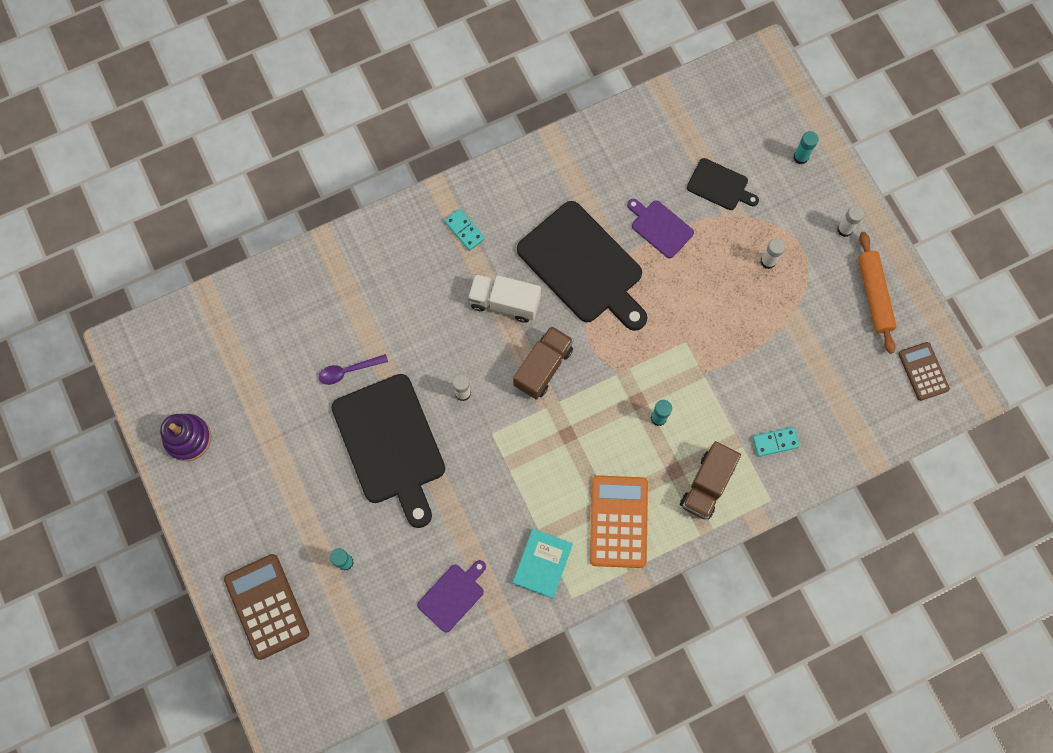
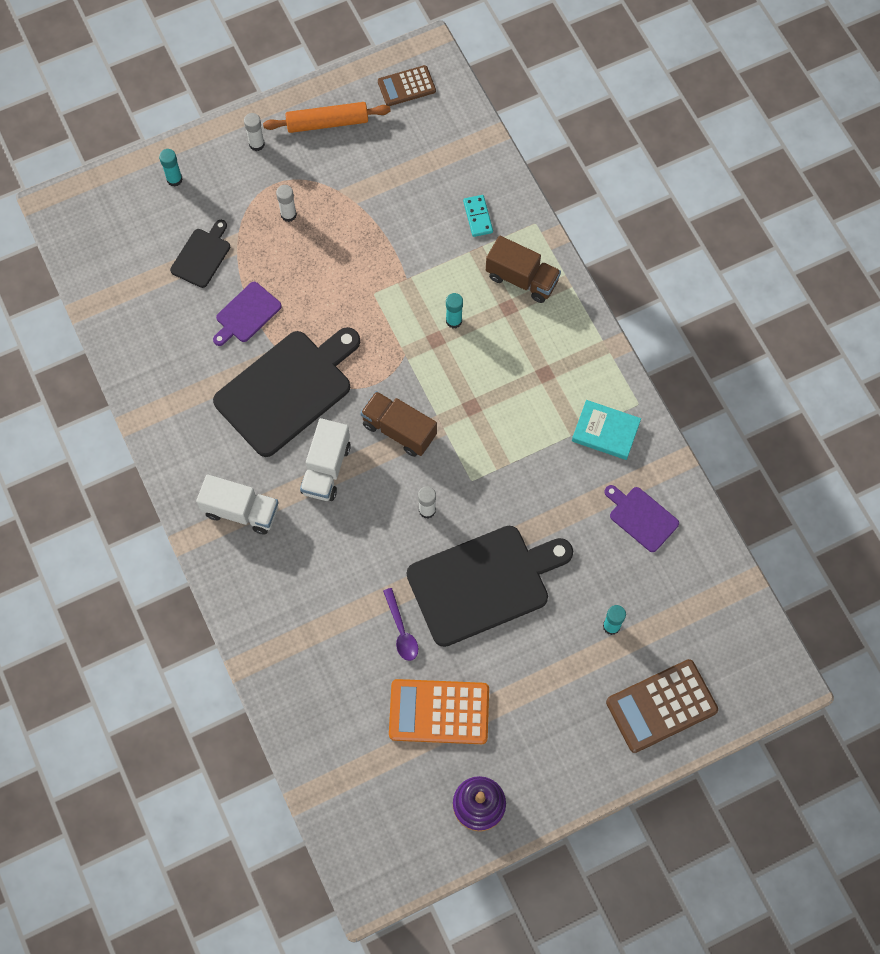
camera: 90 degrees left, 5 degrees down
(464, 230) = (241, 511): turquoise domino -> white truck
(618, 521) = (560, 360): orange calculator -> orange calculator (439, 712)

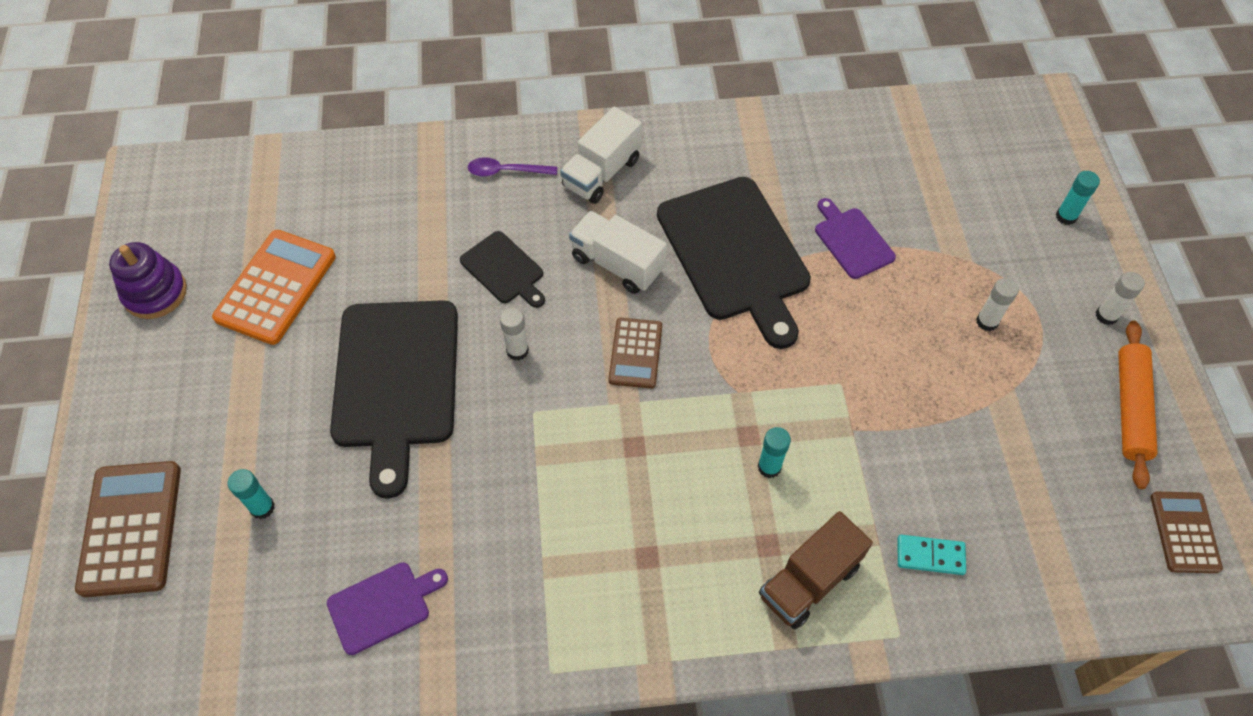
camera: 110 degrees right, 10 degrees down
(202, 256) = (947, 217): black cutting board -> black cutting board (504, 270)
(399, 430) = (635, 353): brown truck -> brown calculator
(401, 630) = (387, 280): purple spoon -> purple spoon (506, 171)
(605, 431) = (527, 607): turquoise book -> none

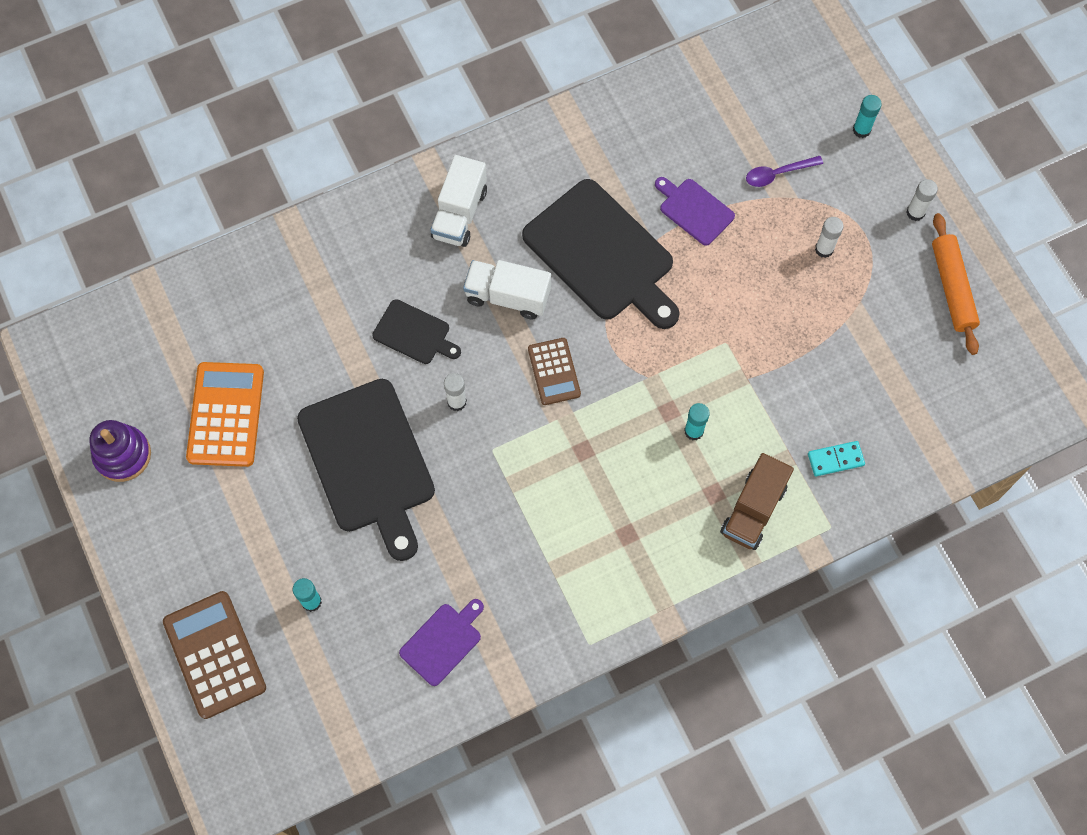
camera: 20 degrees left, 10 degrees up
(506, 171) = (375, 239): purple spoon -> purple spoon (778, 174)
(1184, 532) = (1013, 376): brown calculator -> none

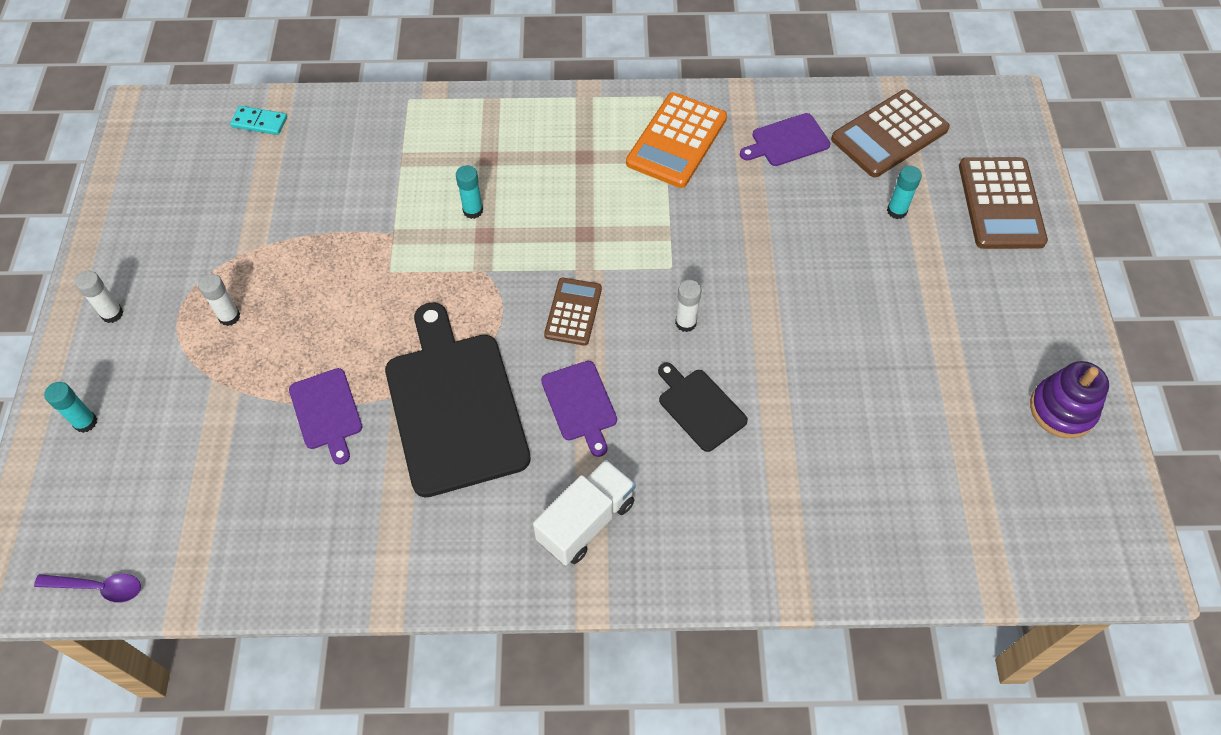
camera: 155 degrees left, 10 degrees down
(226, 414) = (937, 406): orange calculator -> orange calculator (676, 141)
(345, 697) = (889, 134): none -> brown calculator
(369, 462) = (799, 303): black cutting board -> none
(508, 296) = (580, 404): white truck -> purple cutting board
(753, 510) = (463, 134): brown truck -> none
(778, 174) = (211, 413): purple spoon -> purple spoon (98, 587)
(835, 459) = (365, 143): turquoise domino -> turquoise domino (259, 122)
(952, 288) = (143, 233): orange rolling pin -> none

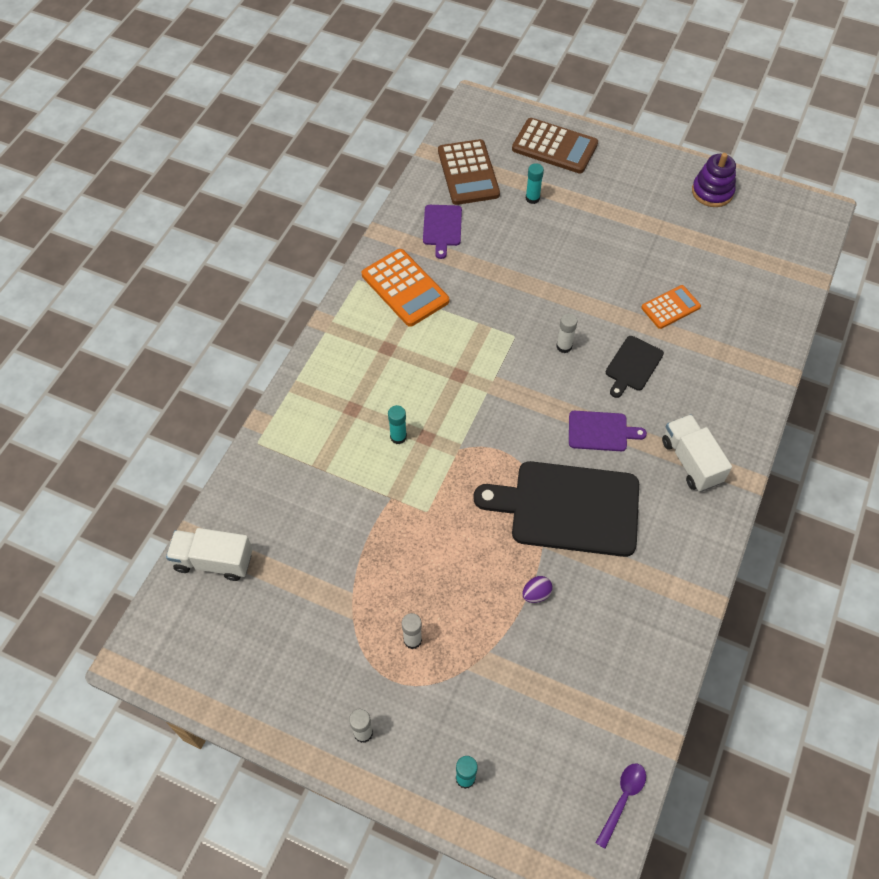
camera: 65 degrees left, 0 degrees up
(259, 122) = (213, 561): turquoise domino -> white truck
(327, 412) = (536, 594): purple cutting board -> purple egg
(573, 312) = (523, 407): brown calculator -> none
(699, 407) = (632, 365): black cutting board -> black cutting board turned 45 degrees counterclockwise
(821, 421) = (670, 307): none -> orange calculator

